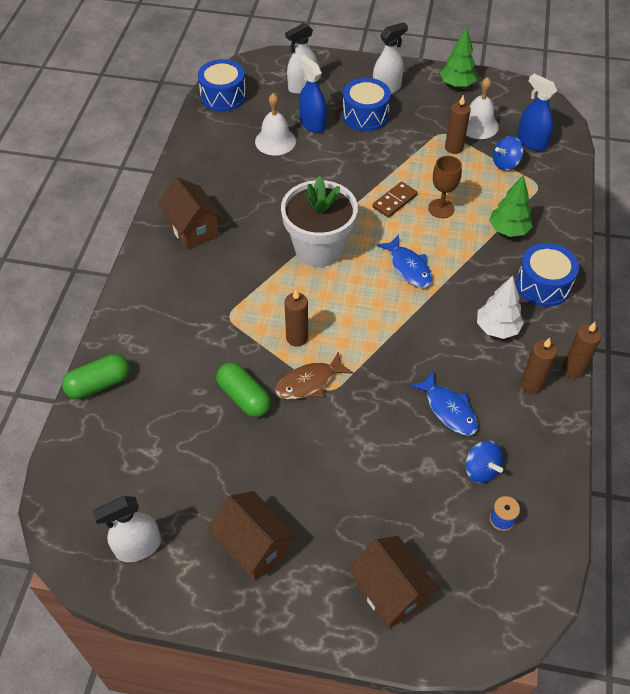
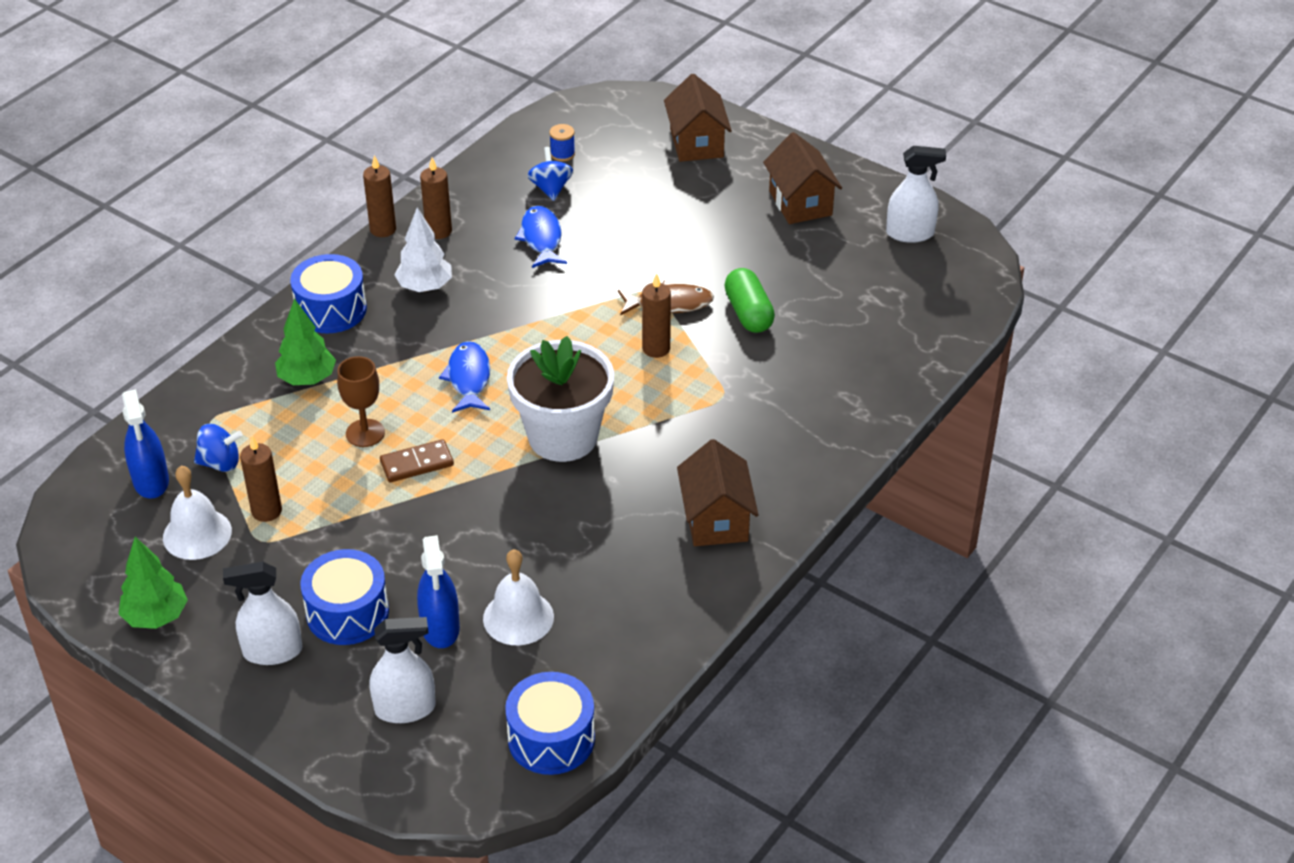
camera: 155 degrees left, 10 degrees down
(99, 384) = (908, 375): green capsule -> none

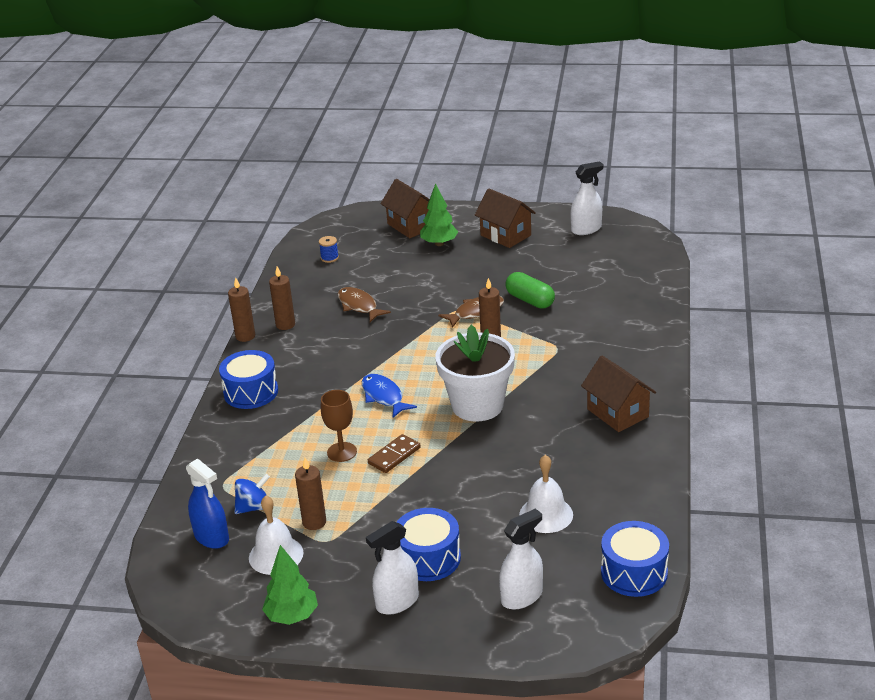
camera: 25 degrees left, 10 degrees down
(307, 379) = (271, 436): green tree -> green tree (439, 243)
(425, 287) = (305, 357): white tree -> none
(440, 628) = (500, 541): blue spray bottle -> none
(541, 238) = (359, 306): blue fish -> brown fish
(551, 188) = (339, 278): blue spinning top -> none

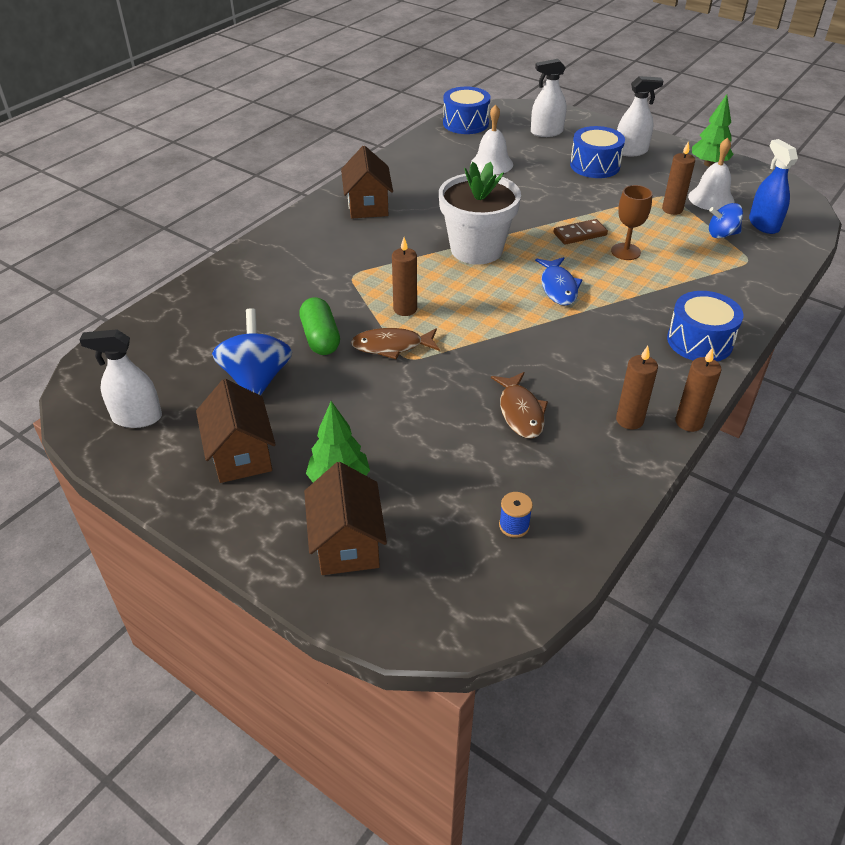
camera: 155 degrees left, 10 degrees up
(542, 267) = (257, 379): none -> blue spinning top

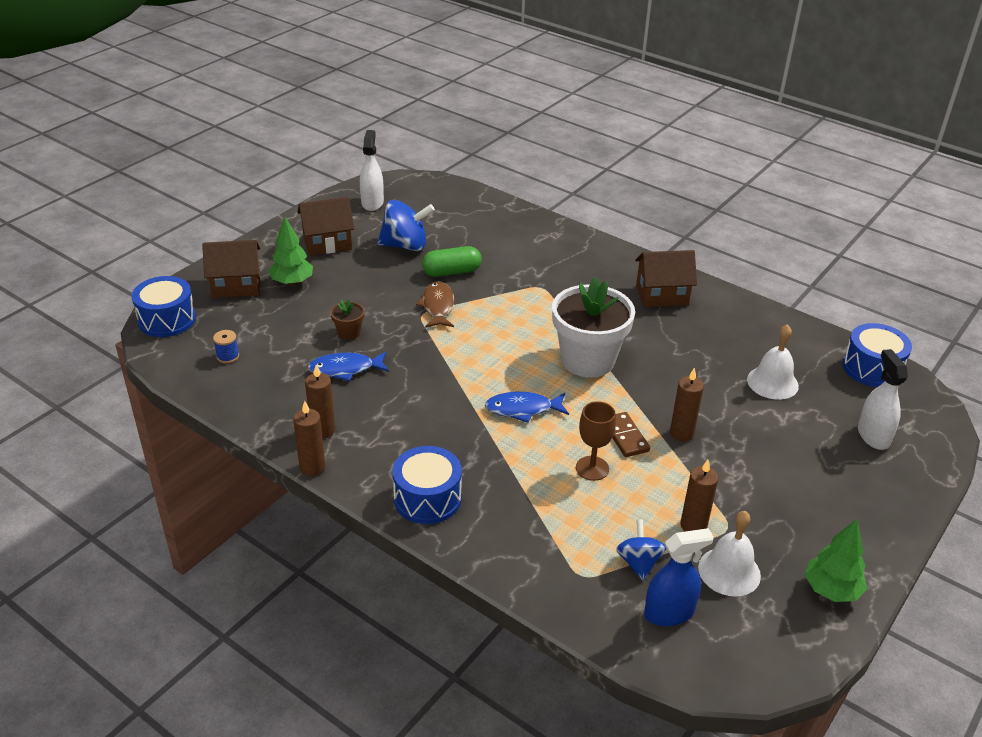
camera: 90 degrees right, 5 degrees down
(405, 309) = (489, 314): brown candle -> brown candle (681, 433)
(450, 415) = (349, 333): none -> brown flower pot
(520, 412) = (345, 369): brown fish -> blue fish
(595, 165) = (792, 470): blue drum -> blue drum (167, 319)
(631, 151) = (844, 511): white spray bottle -> none

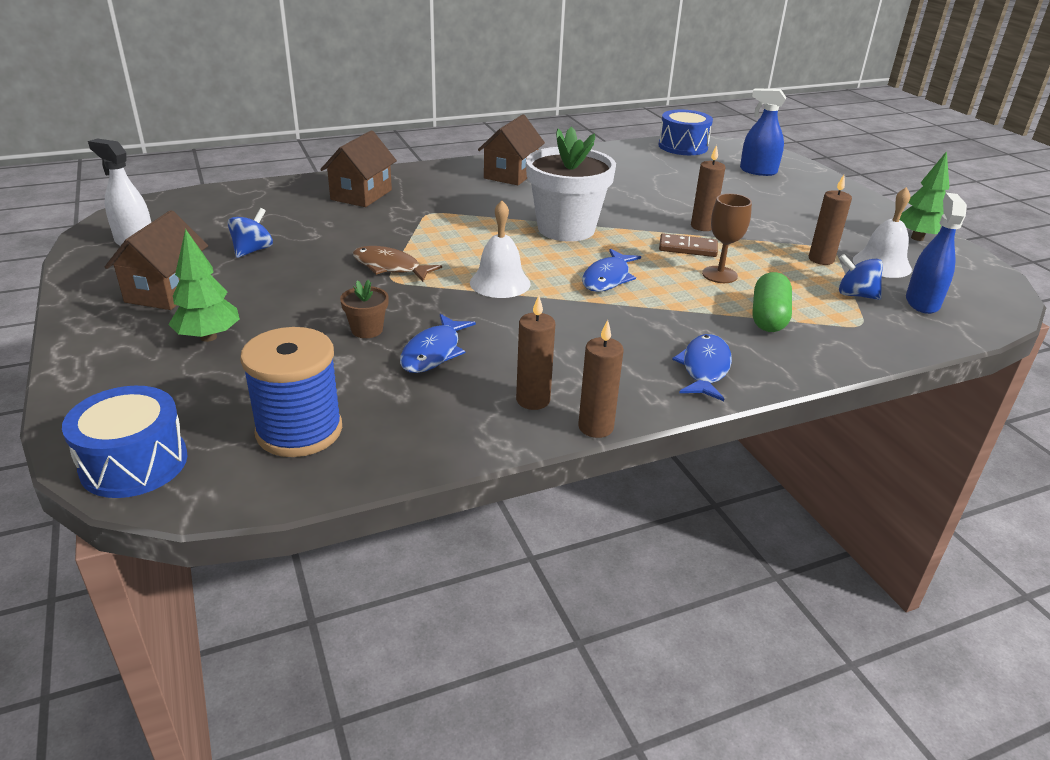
camera: 60 degrees left, 5 degrees down
(228, 356) = (299, 431): blue spool -> blue spool, size x2.35
(236, 286) = (148, 380): brown house -> brown house (361, 195)
(405, 245) = (252, 250): blue spinning top -> blue spinning top, size x0.61
(427, 498) = (704, 368): blue drum -> blue fish
(451, 272) = (341, 243): green capsule -> green capsule (768, 317)
(772, 382) = (668, 178): white bell -> white bell (500, 283)
(873, 436) = (758, 171): white spray bottle -> blue spray bottle

